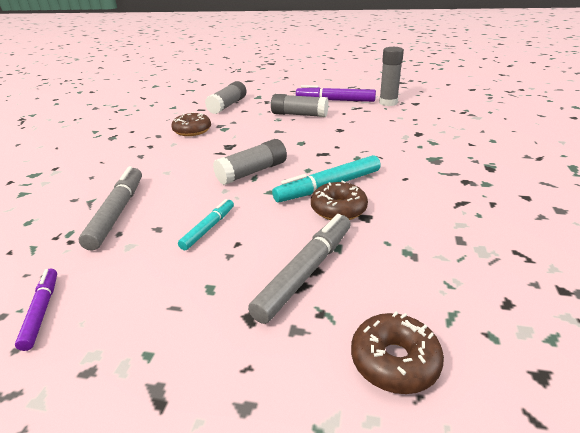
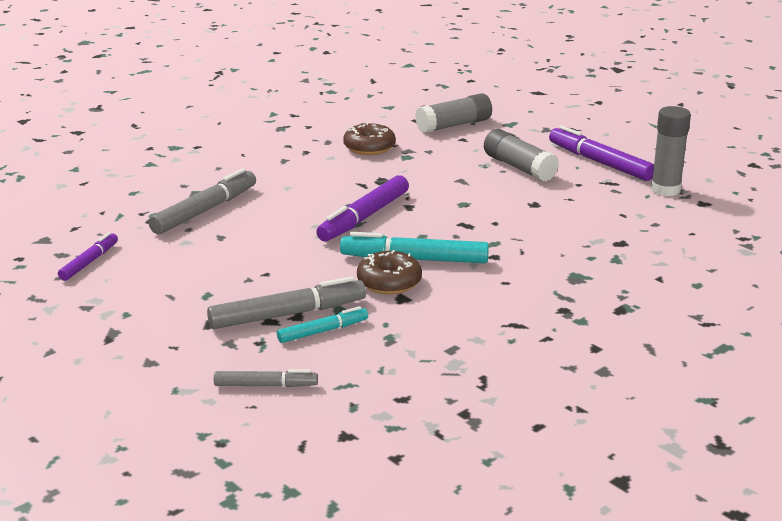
camera: 35 degrees right, 5 degrees down
(208, 228) = (259, 252): turquoise marker -> turquoise marker (323, 331)
(252, 172) = (364, 217): grey glue stick -> purple marker
(394, 361) = (266, 385): brown donut -> grey marker

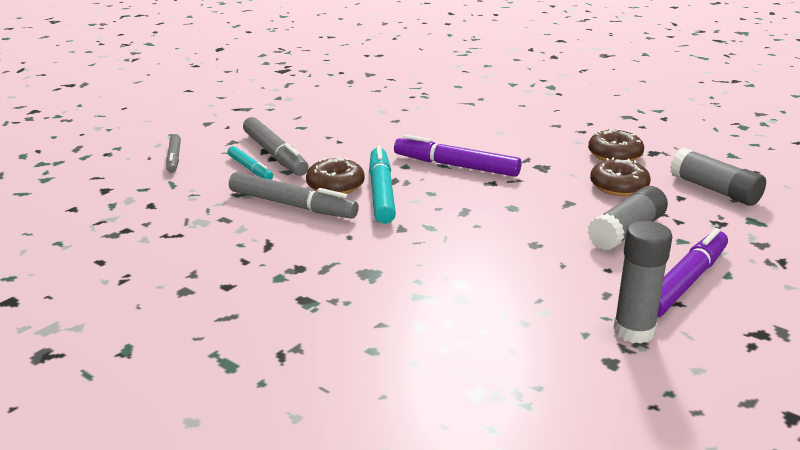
camera: 80 degrees right, 0 degrees up
(89, 262) = (341, 89): purple marker -> none
(205, 210) = (438, 110): grey marker -> grey marker (292, 205)
(436, 157) = (618, 186): none -> brown donut

